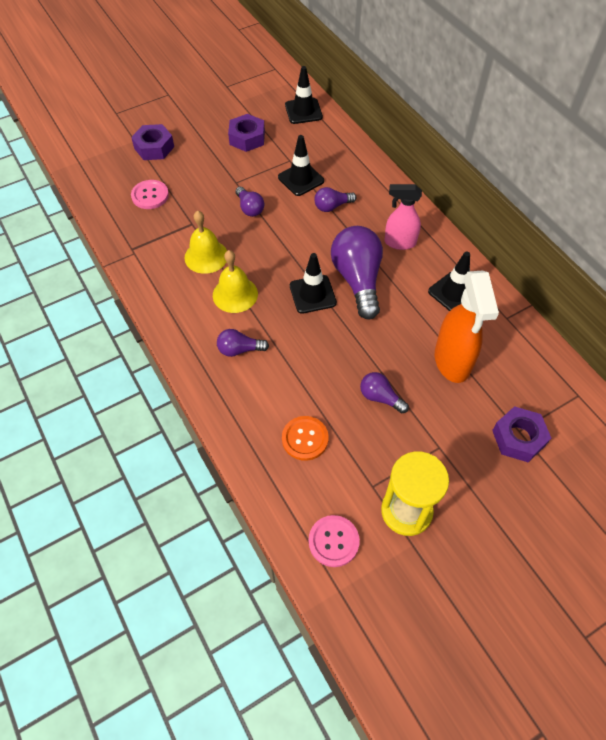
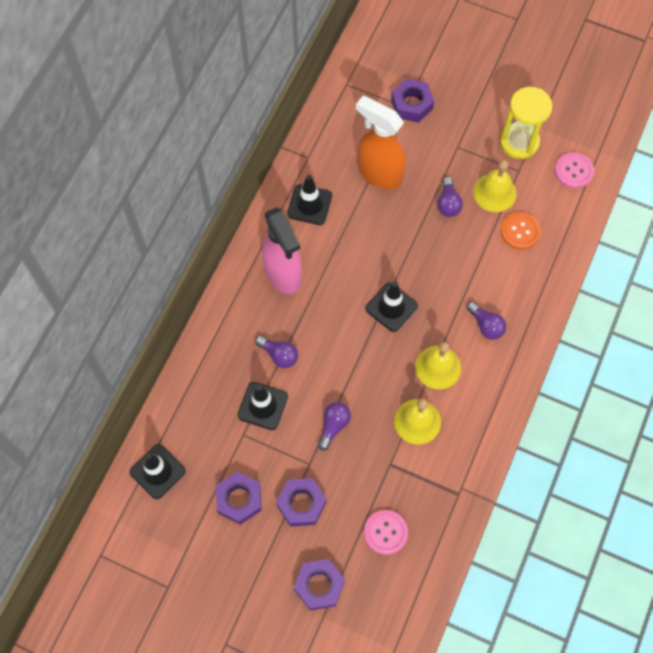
camera: 125 degrees left, 10 degrees up
(213, 165) = (301, 504): none -> purple nut
(357, 280) = (350, 282): purple light bulb -> none
(363, 445) = (494, 192): none -> yellow bell
(399, 242) = (283, 274): pink spray bottle -> pink spray bottle, size x1.52
(452, 362) = (379, 173): orange spray bottle -> orange spray bottle turned 105 degrees counterclockwise

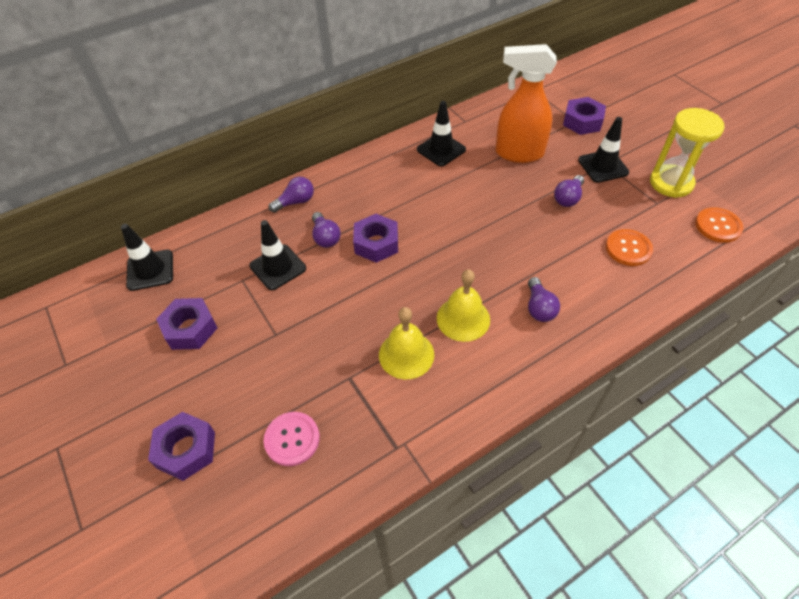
camera: 35 degrees right, 15 degrees down
(283, 274) = (379, 184): pink spray bottle -> none
(301, 504) = (238, 364): purple nut -> purple nut (376, 243)
(334, 426) = (324, 315): purple light bulb -> purple light bulb (295, 202)
(379, 173) = (518, 153): orange spray bottle -> orange spray bottle turned 60 degrees counterclockwise
(391, 307) = (455, 249): black traffic cone -> black traffic cone (603, 166)
(494, 192) = (621, 209): yellow bell -> none
(573, 171) = (718, 226): pink button -> orange button

